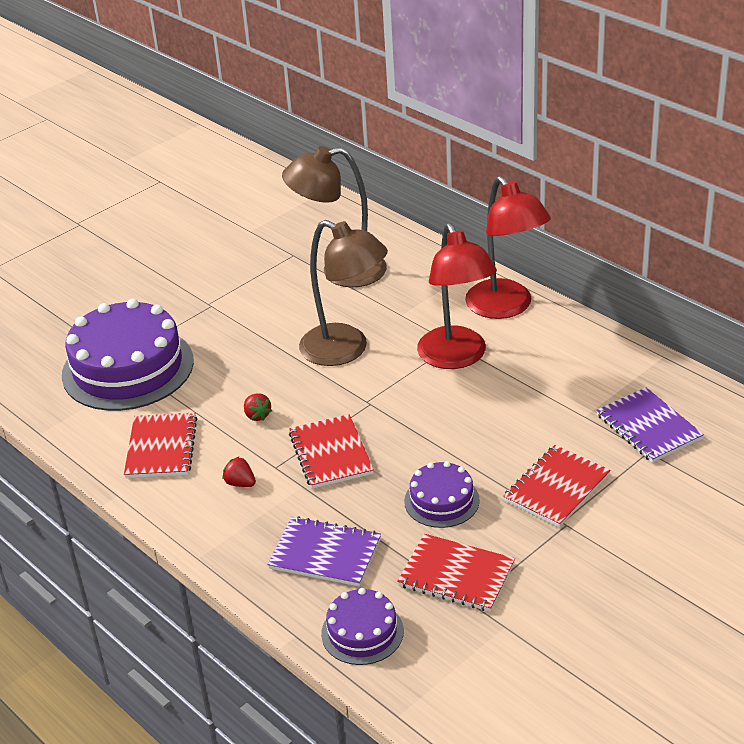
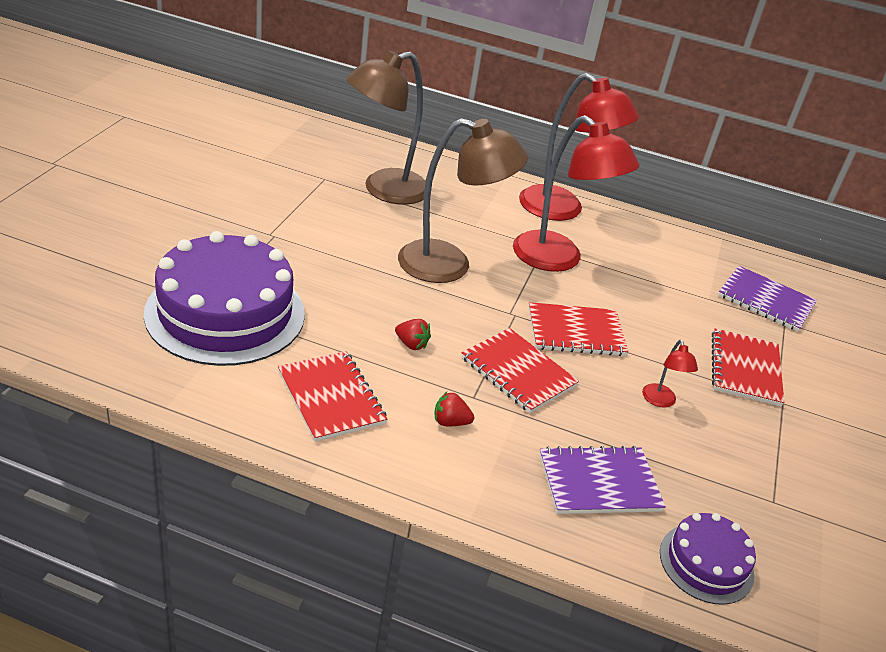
camera: 35 degrees left, 0 degrees up
(441, 501) = (660, 401): purple cake -> red lamp
(456, 575) = (737, 475): red notebook -> red notebook (575, 332)

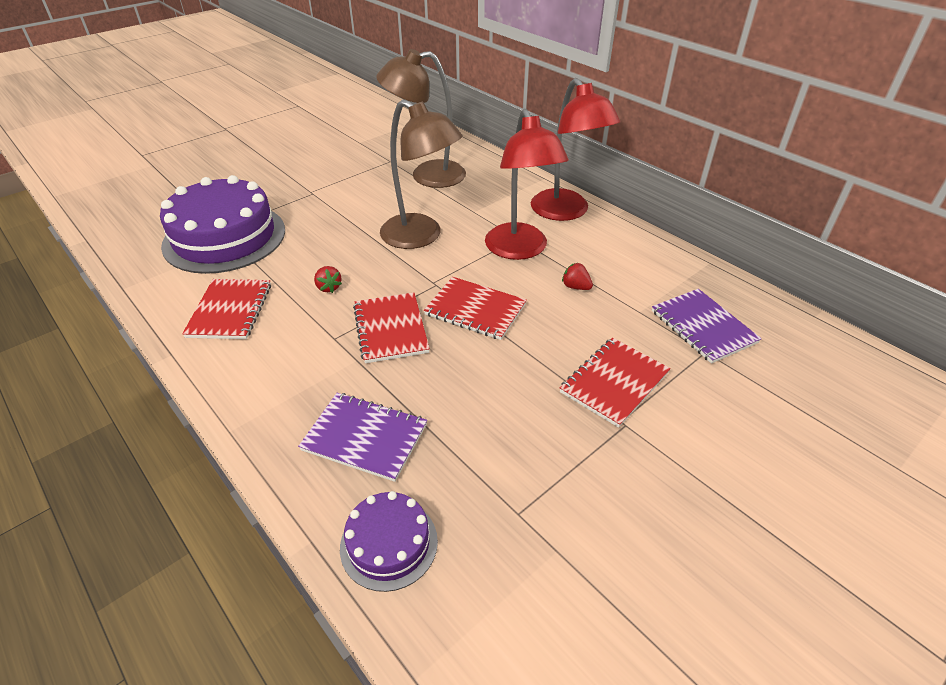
camera: 35 degrees right, 5 degrees up
(450, 422) = (295, 352): red strawberry -> red strawberry (575, 287)
(660, 401) = (495, 387): red lamp -> none

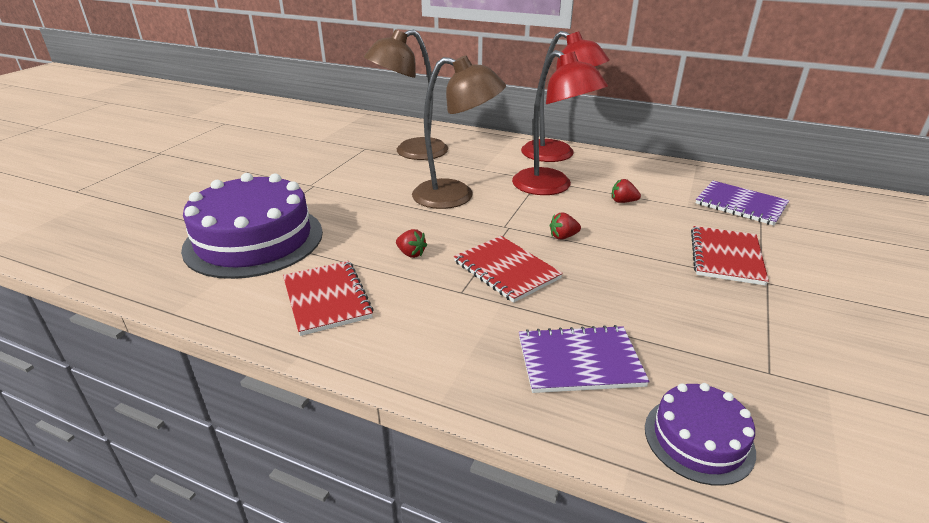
camera: 25 degrees left, 10 degrees down
(475, 310) = (563, 237): red notebook -> red strawberry

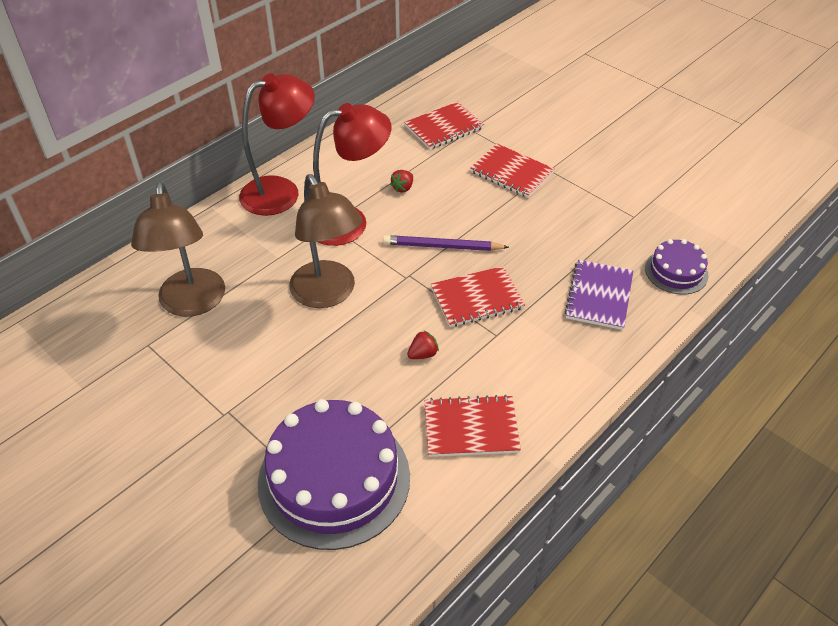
camera: 70 degrees left, 15 degrees up
(456, 196) = (328, 294): brown lamp -> brown lamp turned 120 degrees clockwise
(563, 237) = (442, 246): red strawberry -> purple pencil
(740, 204) = (444, 127): purple notebook -> red notebook

